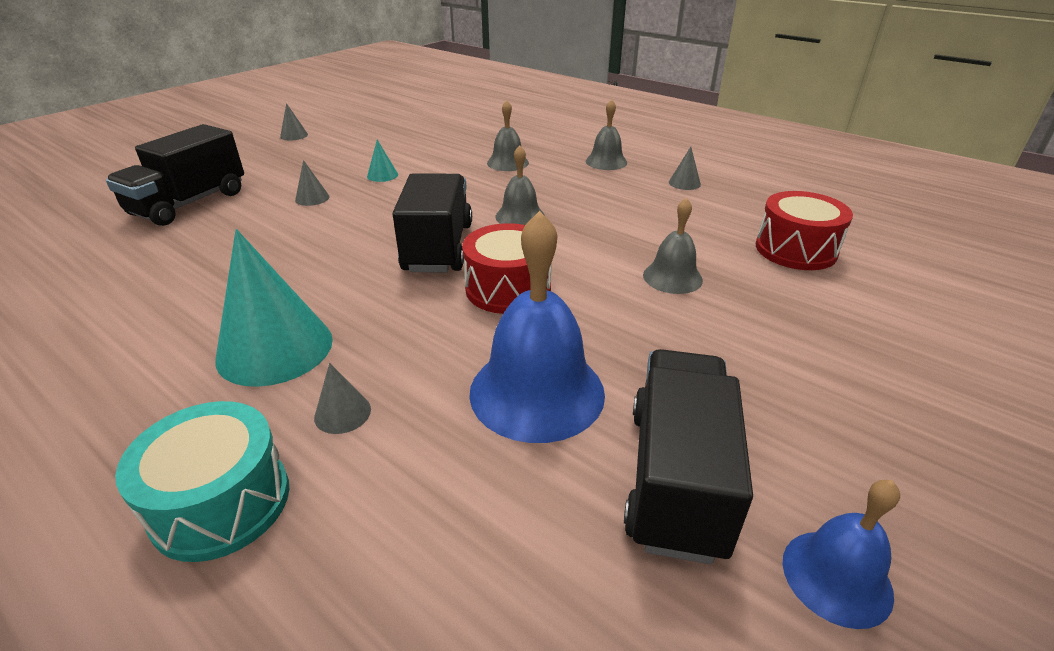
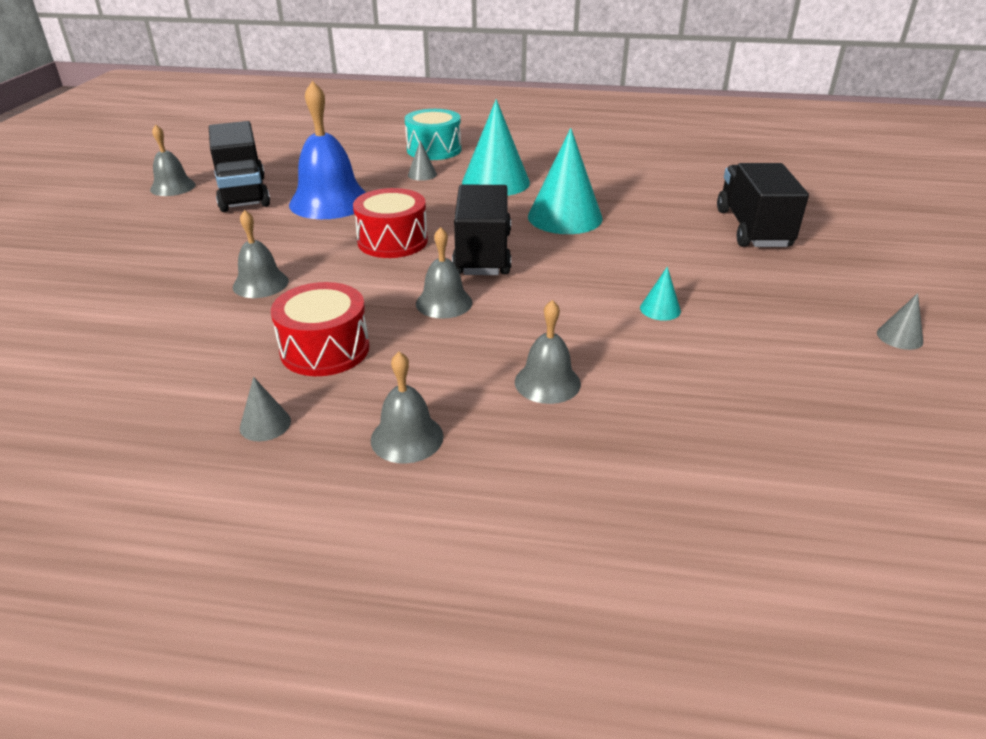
camera: 150 degrees right, 0 degrees up
(302, 263) = (565, 217): none -> turquoise cone
(312, 198) = (669, 262): grey cone -> none
(438, 247) = (483, 254): black truck -> black truck turned 150 degrees counterclockwise
(795, 250) = (127, 347): red drum -> red drum (325, 349)
(836, 577) = (173, 187): blue bell -> grey bell

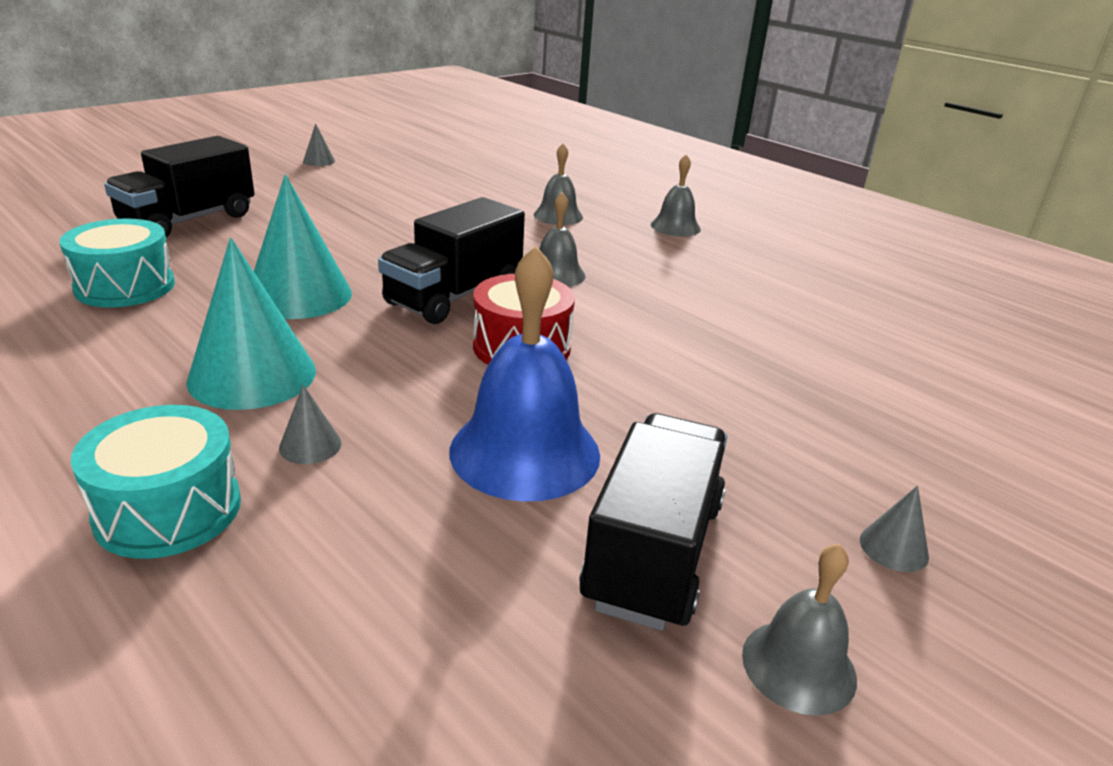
camera: 145 degrees left, 5 degrees down
(260, 284) = (714, 357): grey bell -> none
(265, 424) = (762, 260): grey cone -> grey cone (893, 548)
(325, 349) = (690, 281): red drum -> none
(649, 187) = (125, 286): none -> turquoise drum
(660, 309) = (409, 214): turquoise cone -> none

